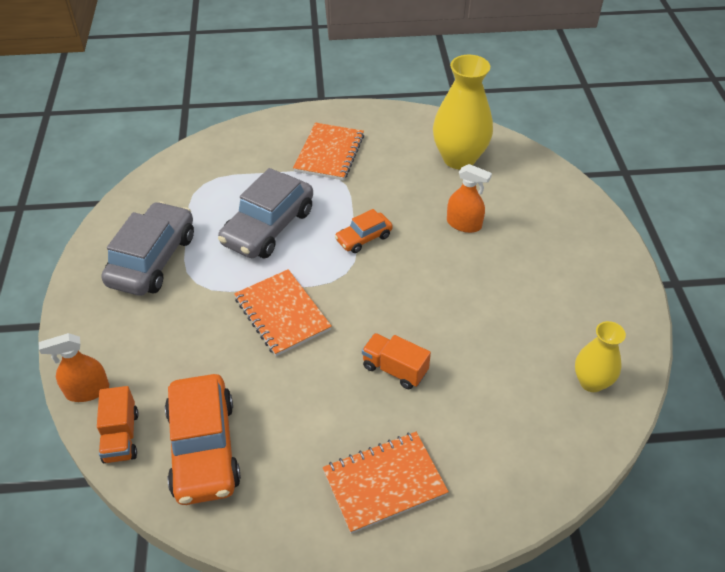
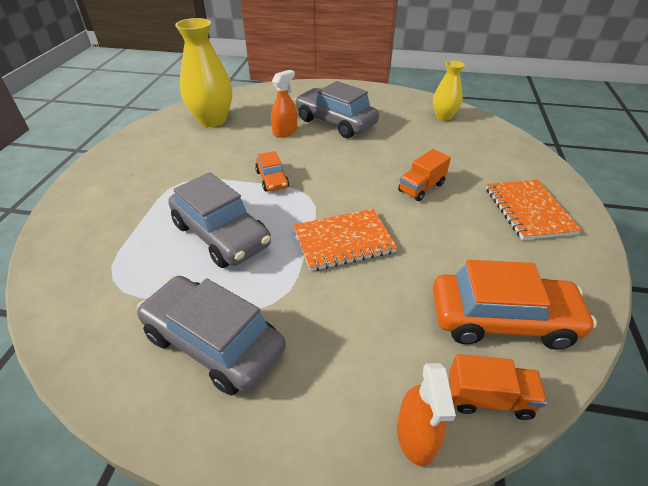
camera: 75 degrees left, 5 degrees down
(329, 153) = (146, 181): orange notebook -> none
(510, 265) = (335, 122): none -> grey car

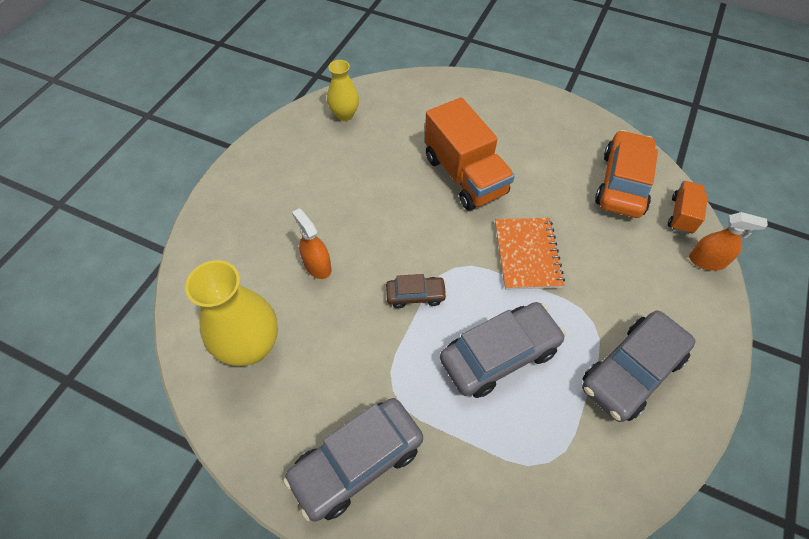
camera: 75 degrees left, 15 degrees up
(272, 179) = (415, 295): orange car -> brown car
(335, 122) = (317, 211): grey car -> grey car (357, 462)
(421, 188) = (465, 175): orange truck -> orange truck, size x1.95
(528, 211) = (513, 119): orange notebook -> none

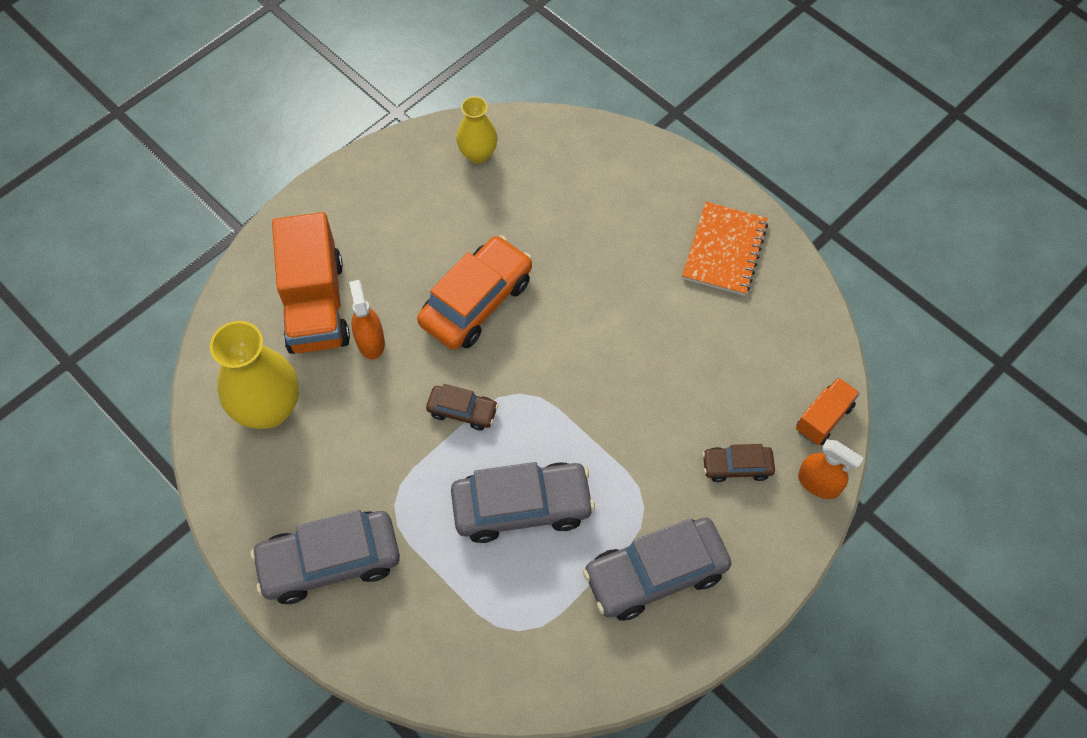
camera: 20 degrees right, 5 degrees up
(465, 175) = (586, 283): orange truck -> orange truck (315, 305)
(527, 254) = (610, 405): orange notebook -> orange notebook (724, 250)
(622, 183) = (774, 354): orange car -> orange car (476, 302)
(643, 268) = (737, 466): none -> brown car

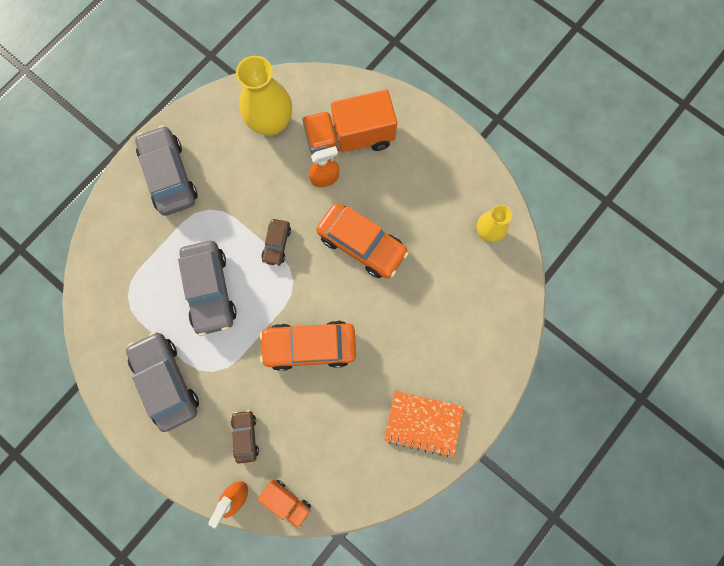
camera: 85 degrees right, 15 degrees up
(616, 377) = (309, 346): none -> orange car

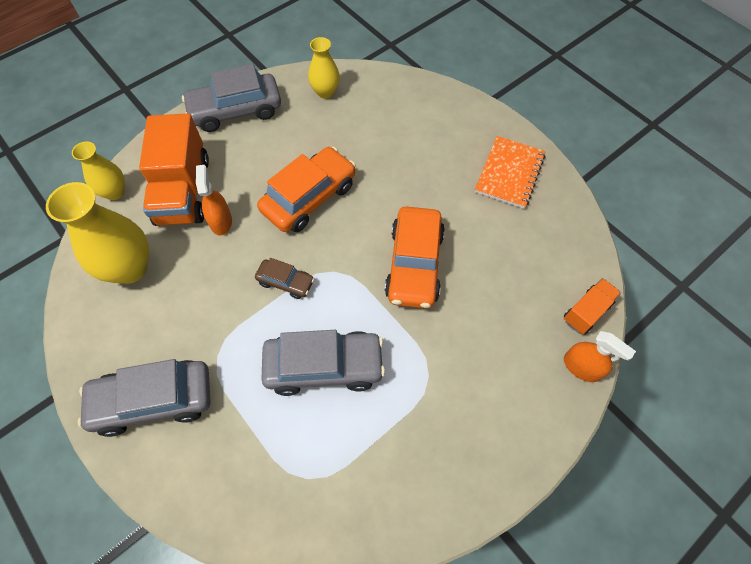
camera: 80 degrees left, 15 degrees down
(166, 381) = (434, 436): grey car -> grey car (236, 111)
(245, 436) = (510, 347): brown car -> none
(338, 85) = (114, 192): none -> yellow vase

